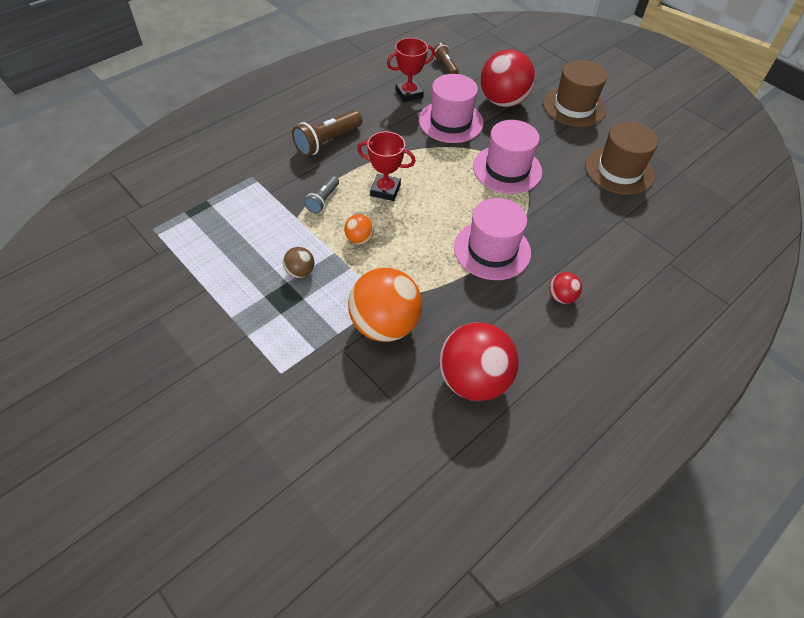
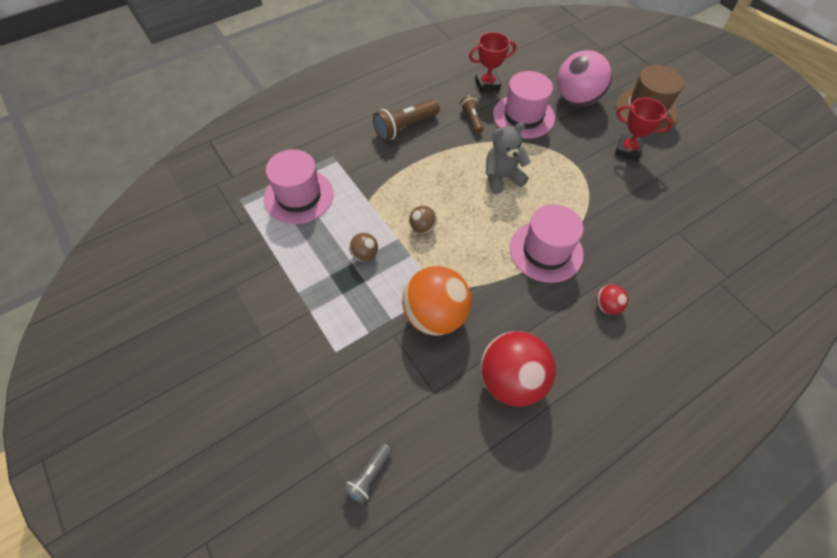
camera: 10 degrees right, 5 degrees up
(323, 200) = (394, 185): grey flashlight -> grey flashlight (369, 476)
(359, 239) = (422, 227): orange ball -> brown ball
(385, 190) = (453, 181): red trophy -> red trophy (628, 150)
(436, 182) = (502, 177): none -> grey teddy bear
(445, 66) = (525, 58): brown flashlight -> brown flashlight (472, 119)
(503, 101) = (577, 99): red ball -> pink ball
(507, 169) = (571, 169): pink hat -> pink hat (299, 196)
(619, 170) = (682, 181): brown hat -> none

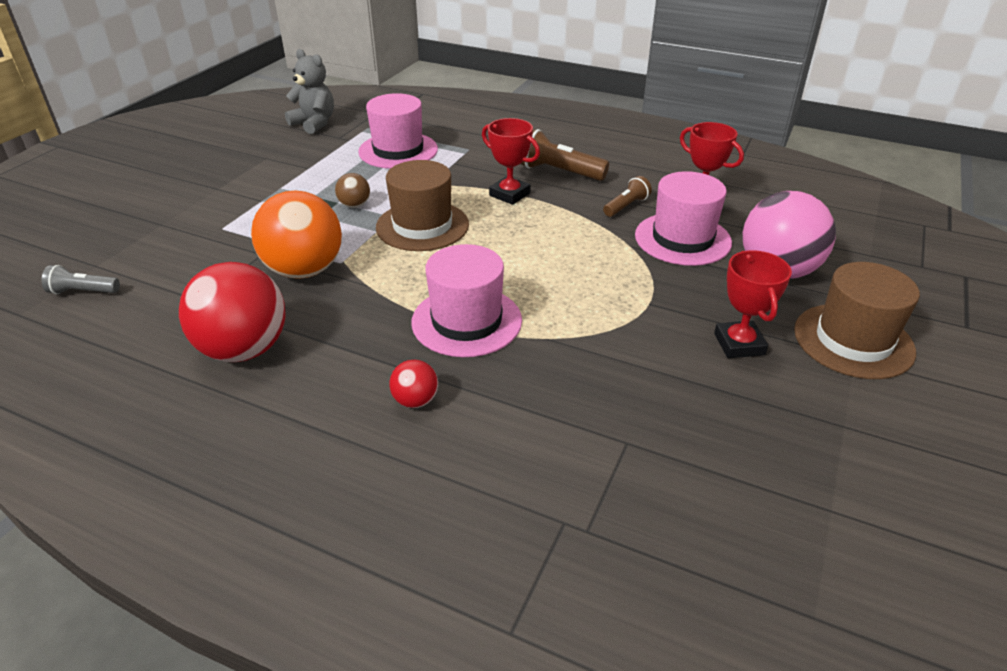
camera: 60 degrees right, 20 degrees down
(415, 165) = (509, 194): none -> red trophy
(422, 227) = (422, 226): brown ball -> brown hat
(502, 177) = (555, 254): grey teddy bear -> grey teddy bear (314, 123)

